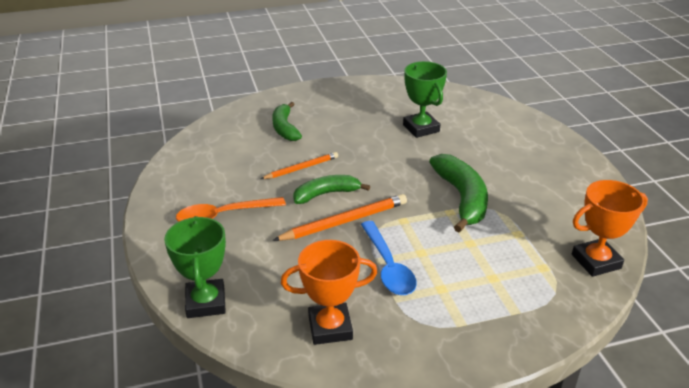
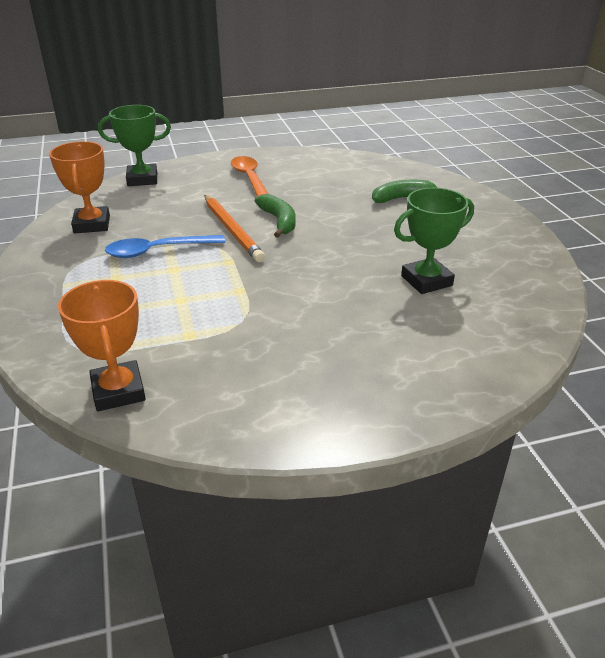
camera: 90 degrees right, 0 degrees up
(301, 168) = (325, 208): orange pencil -> none
(462, 198) = (265, 300): green banana -> none

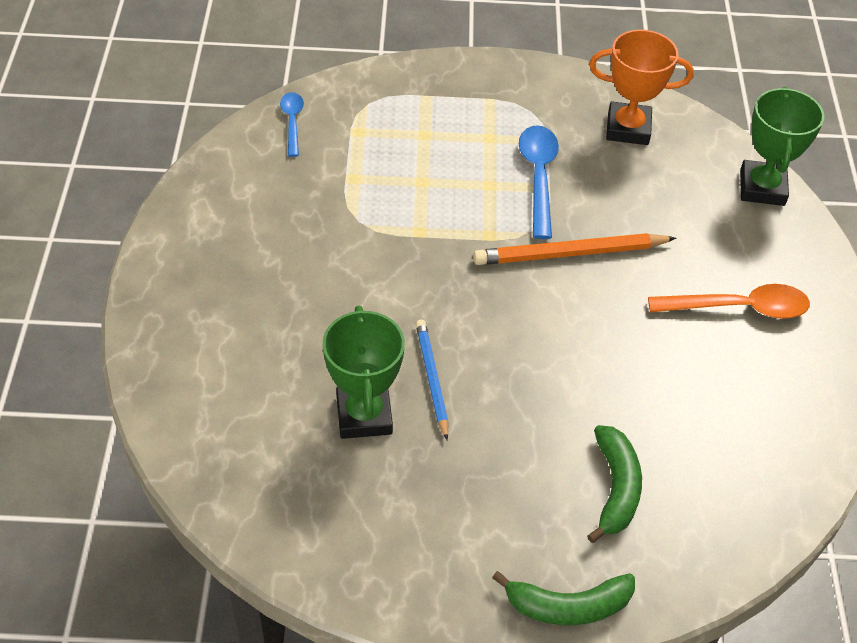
camera: 105 degrees right, 15 degrees up
(118, 391) = (292, 122): orange trophy -> blue spoon
(279, 221) = (581, 308): green banana -> green banana (568, 606)
(376, 261) = (432, 379): none -> blue pencil

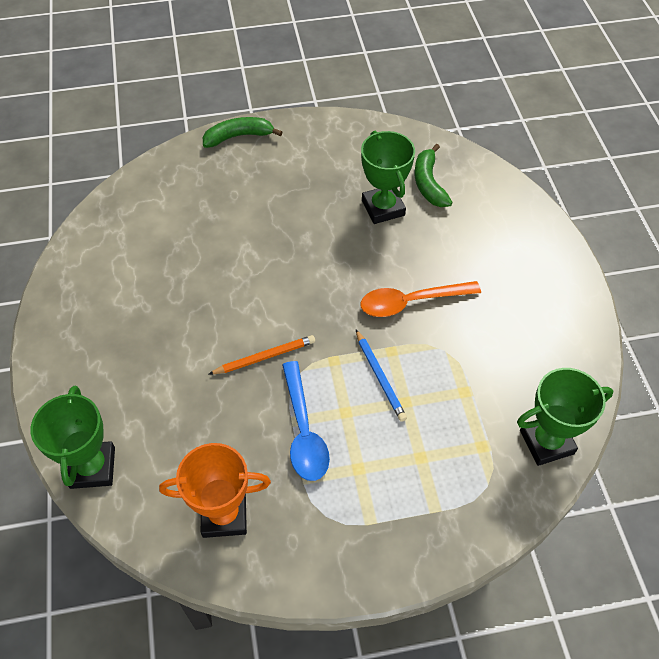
camera: 170 degrees right, 5 degrees up
(292, 122) = (546, 442): blue spoon -> green trophy
(432, 379) = (346, 238): blue pencil -> blue pencil (380, 377)
(570, 253) = (264, 357): orange pencil -> orange pencil, size x0.65
(615, 488) = (216, 197): green banana -> green banana (429, 183)
(739, 308) = (126, 337): orange spoon -> orange spoon (411, 302)

